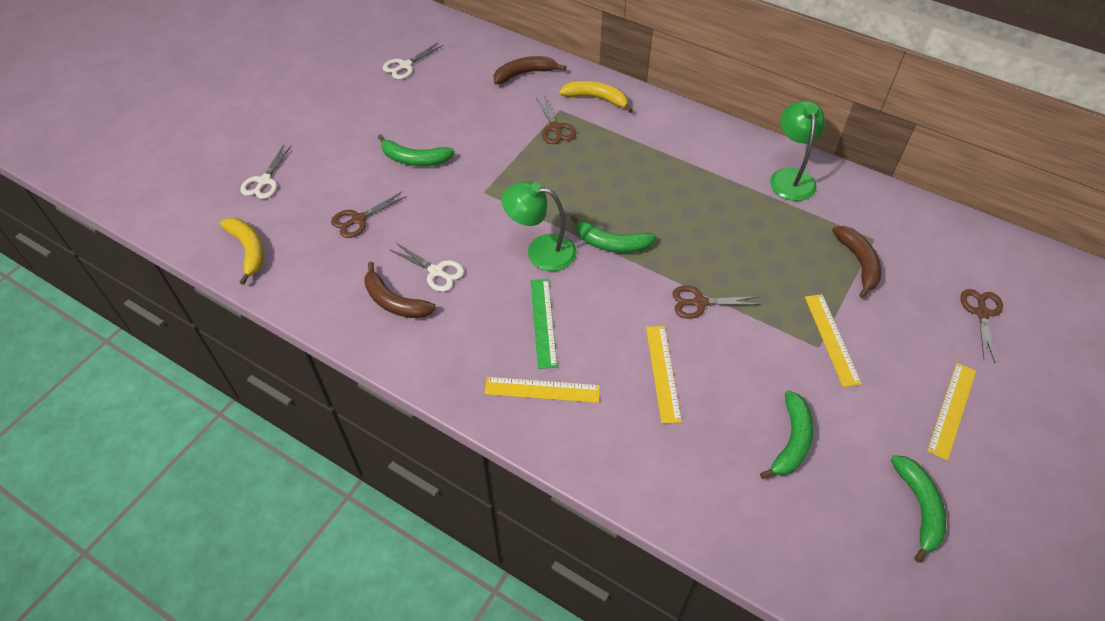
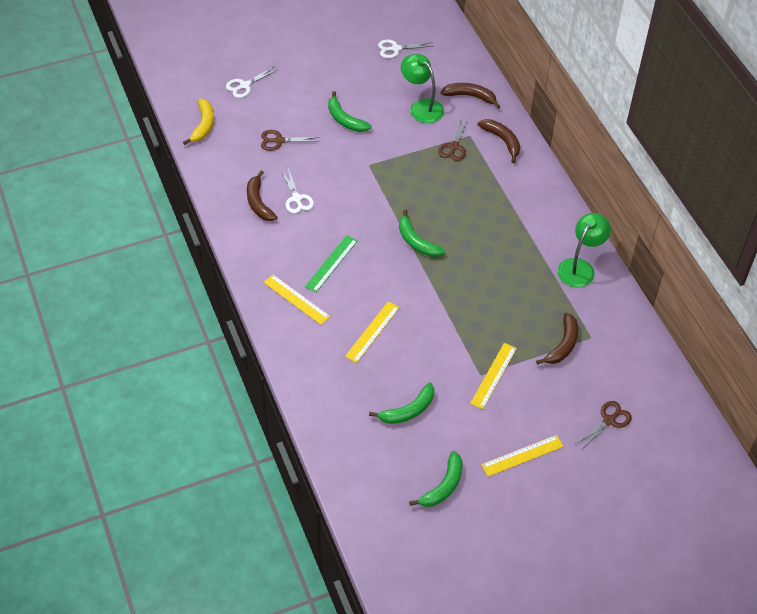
camera: 35 degrees right, 0 degrees up
(541, 251) = (369, 221): green lamp -> green lamp (421, 107)
(596, 99) = (502, 141): yellow banana -> brown banana
(699, 303) = (434, 307): brown scissors -> none

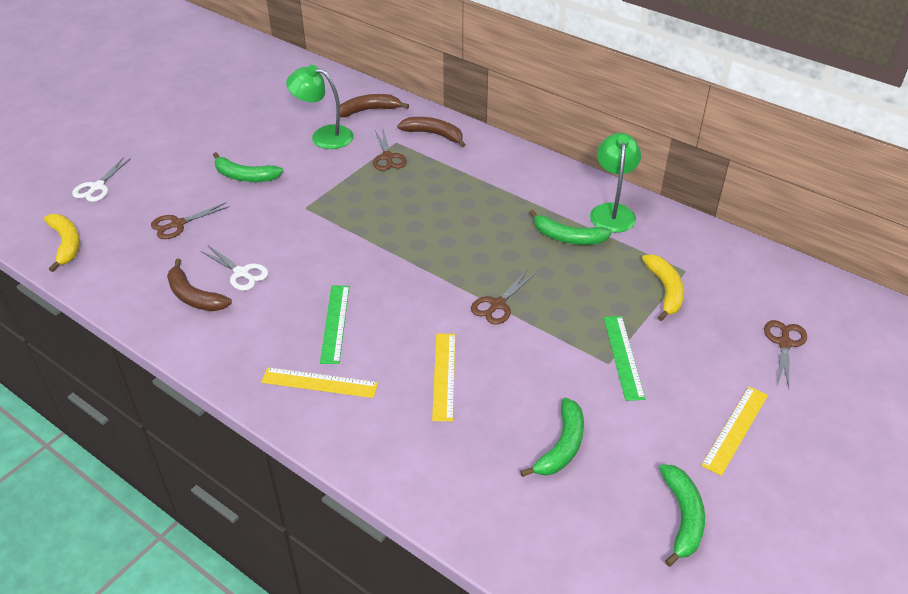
camera: 30 degrees left, 10 degrees down
(395, 49) = (256, 98): white scissors -> none
(416, 241) = (419, 259): green banana -> green banana (567, 237)
(442, 300) = (497, 305): none -> brown scissors
(493, 375) = (623, 357): yellow ruler -> green ruler
(562, 345) = (665, 291): brown banana -> yellow banana

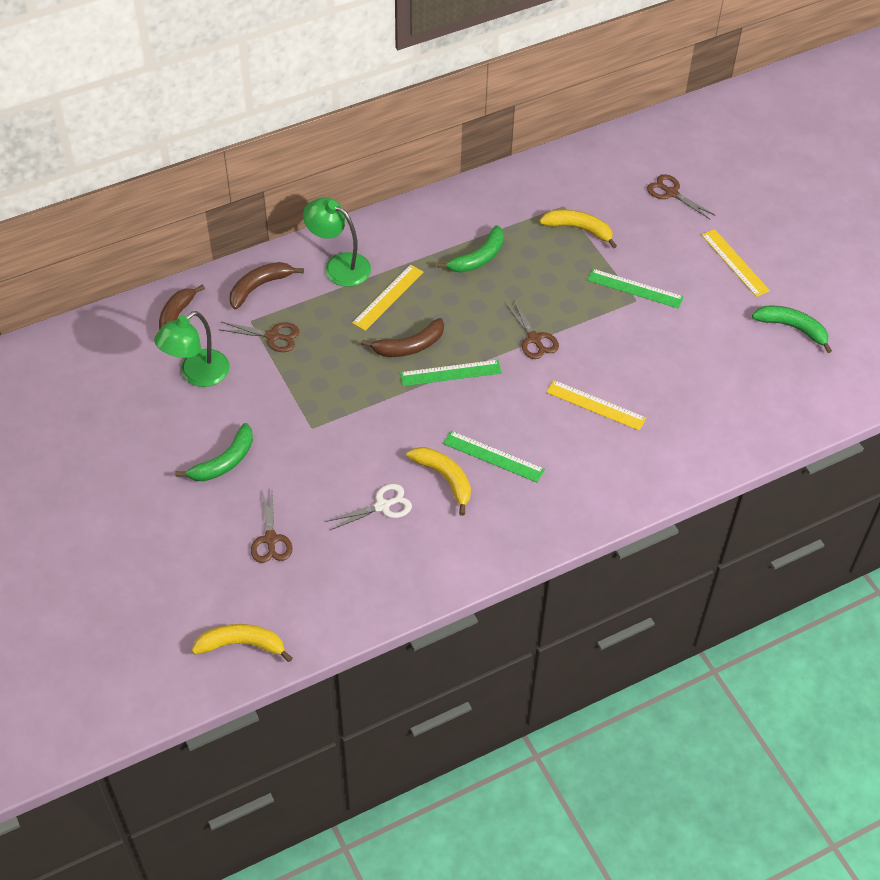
camera: 65 degrees left, 10 degrees up
(97, 187) = (152, 598): white scissors -> none
(194, 296) = (394, 552): brown banana -> brown banana (409, 346)
(291, 300) = (445, 479): none -> yellow banana
(319, 382) = (559, 489): yellow ruler -> yellow ruler (388, 297)
(417, 264) = (450, 373): none -> green ruler
(561, 446) = (702, 364): green banana -> none
(612, 211) = (463, 214): green lamp -> green lamp (339, 265)

